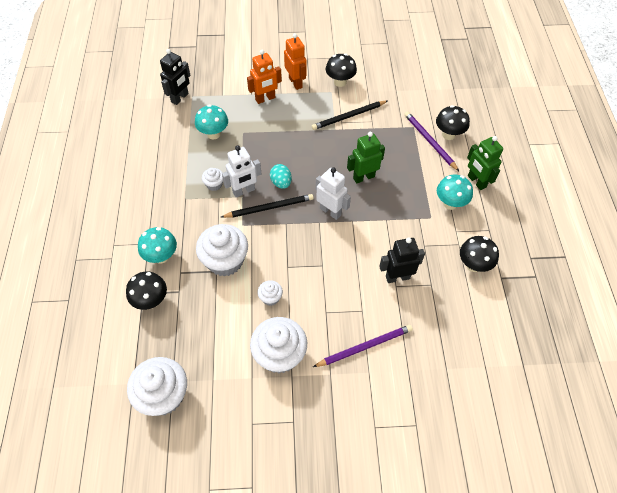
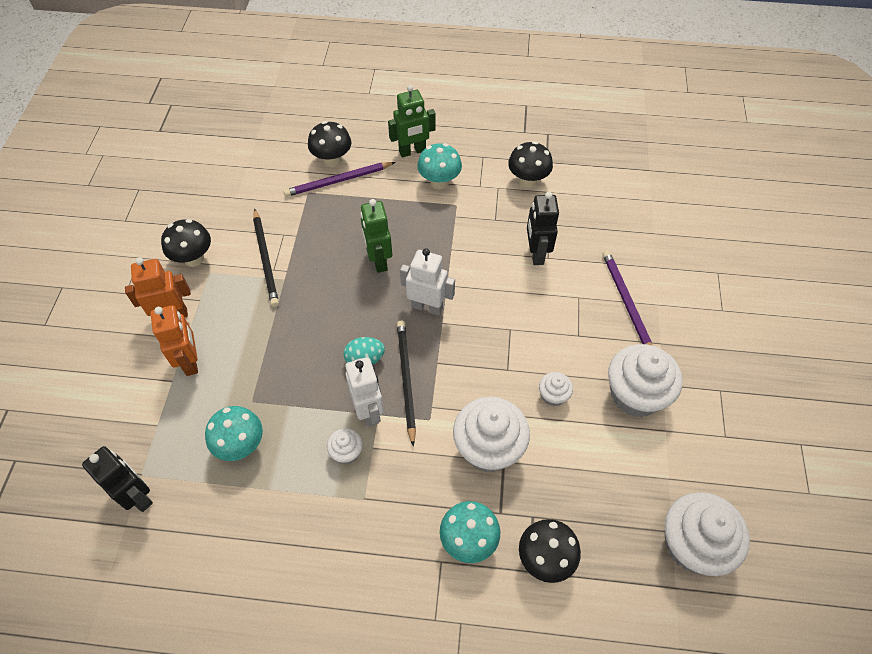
camera: 80 degrees left, 0 degrees up
(330, 211) = (427, 307): white robot -> white robot turned 60 degrees clockwise

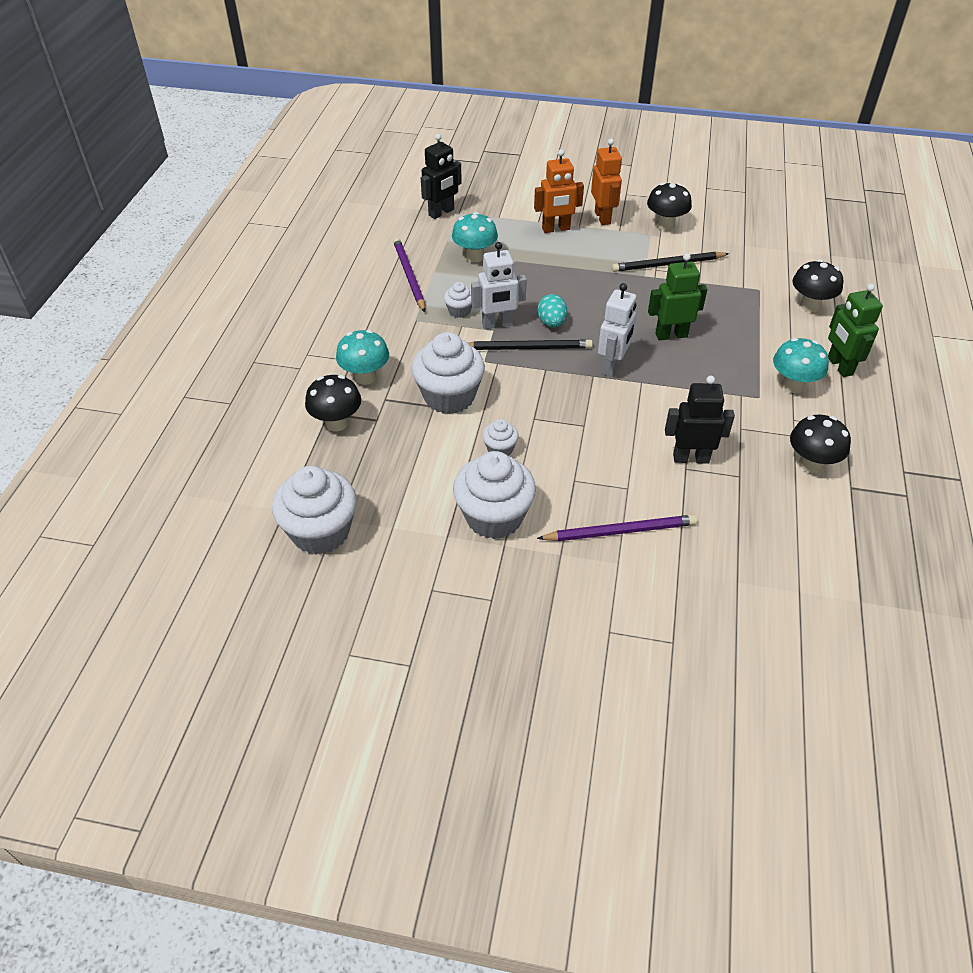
camera: 95 degrees right, 10 degrees down
(338, 181) = (779, 309): purple pencil -> purple pencil (409, 276)

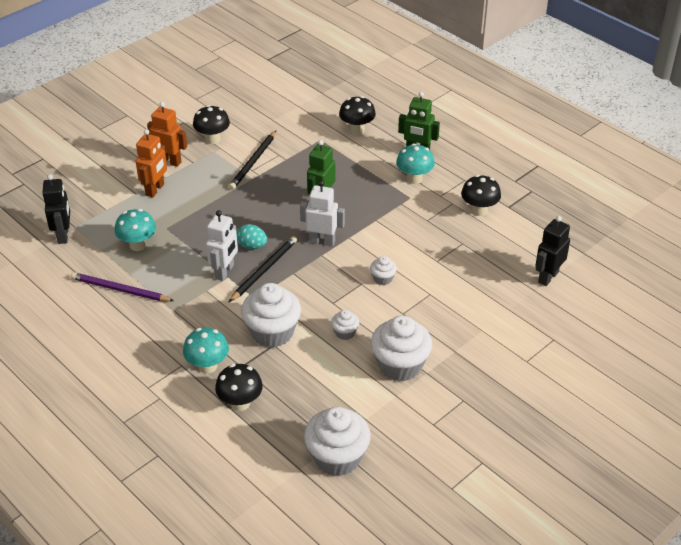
camera: 55 degrees left, 5 degrees down
(459, 311) = (189, 283): white cupcake -> white cupcake (382, 278)
(612, 366) = (322, 241): white robot -> white robot turned 45 degrees counterclockwise
(620, 531) = (460, 316): purple pencil -> none
(690, 458) = (431, 254): black robot -> black robot (548, 277)

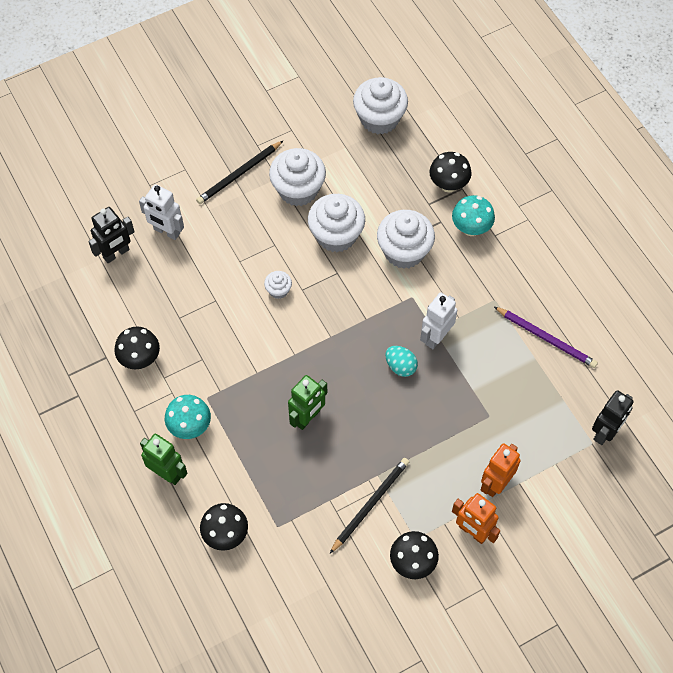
camera: 165 degrees left, 20 degrees up
(63, 235) = (605, 432): black robot -> black robot turned 150 degrees counterclockwise
(138, 245) = (523, 397): turquoise mushroom -> none
(264, 270) = (395, 329): black pencil -> black pencil (239, 174)
(322, 241) = (324, 355): white robot -> white robot (166, 231)
(345, 333) = (336, 235): white cupcake -> white cupcake, size x2.10

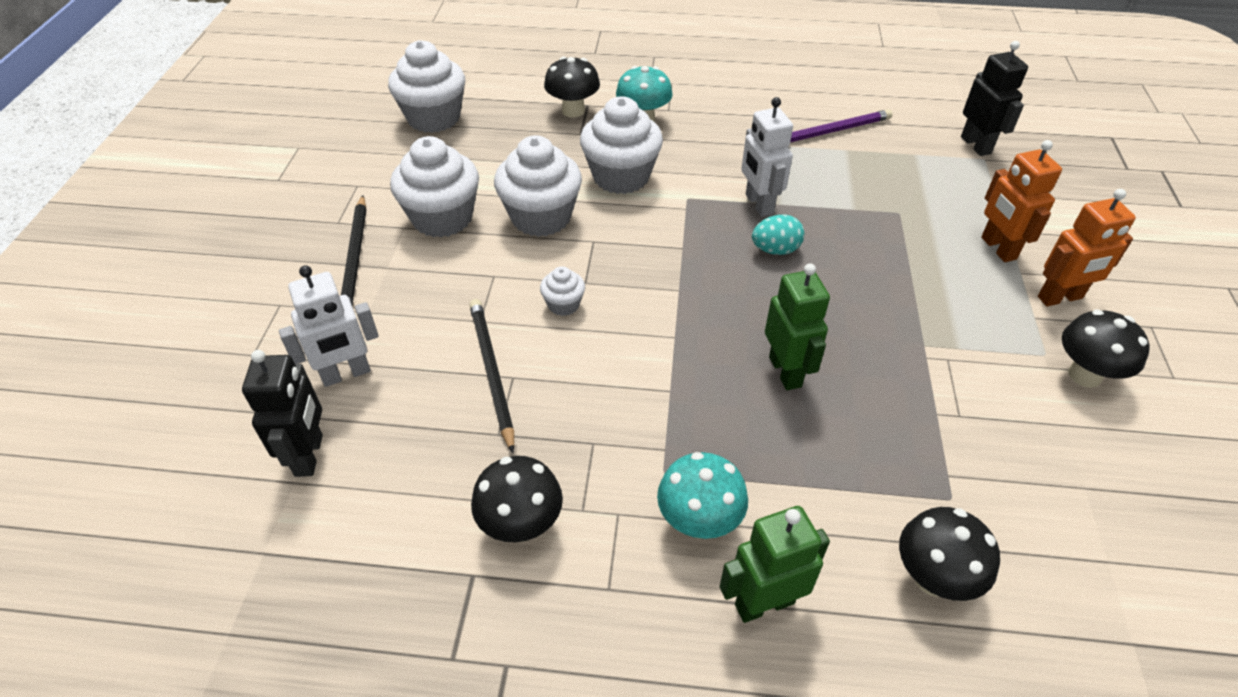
camera: 55 degrees left, 15 degrees down
(370, 504) = (968, 373): black pencil -> black pencil (491, 372)

